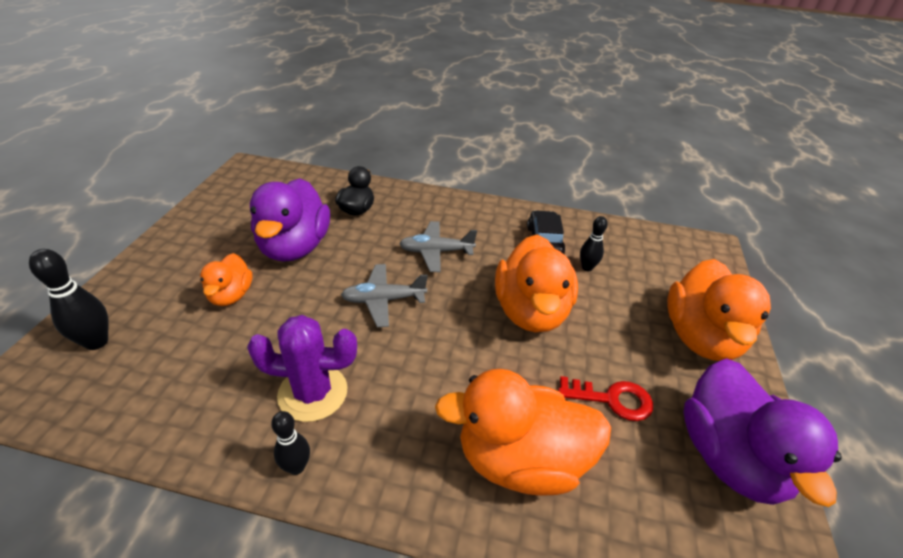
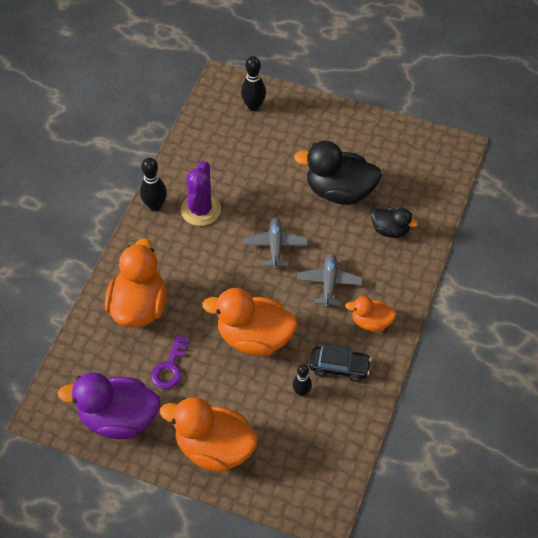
camera: 100 degrees right, 15 degrees up
(231, 295) = (288, 161): orange duck -> orange duck (371, 322)
(295, 247) = (339, 191): purple duck -> black duck
(296, 467) = (155, 206): black bowling pin -> black bowling pin, size x1.53
(612, 399) = (170, 367): red key -> purple key

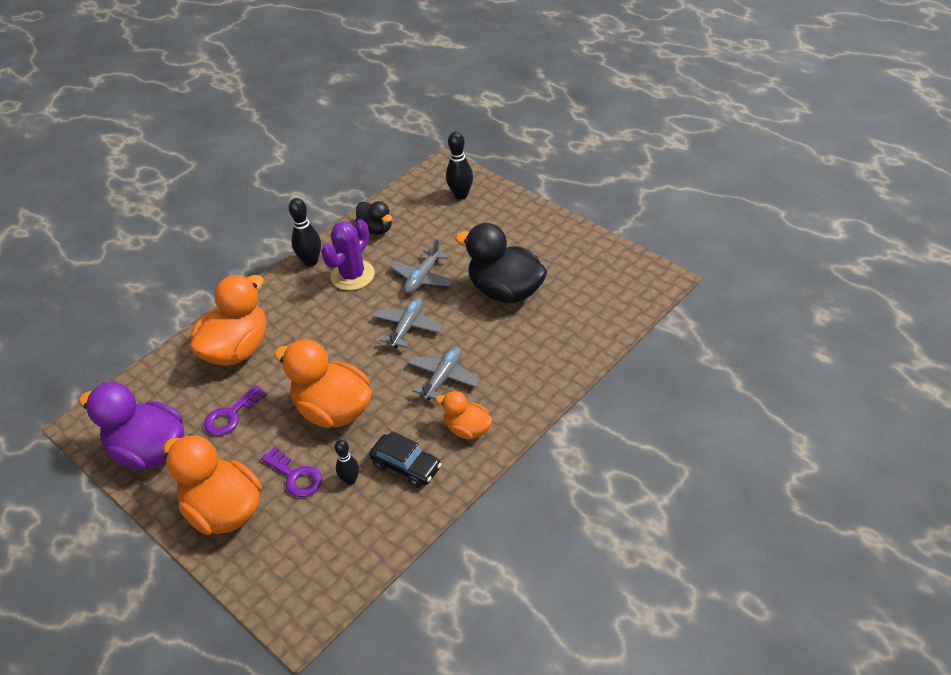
camera: 25 degrees right, 10 degrees down
(256, 402) = (295, 476): none -> purple key
(263, 196) = (422, 278): none -> grey plane
(390, 230) = (540, 341): black duck -> black duck (376, 229)

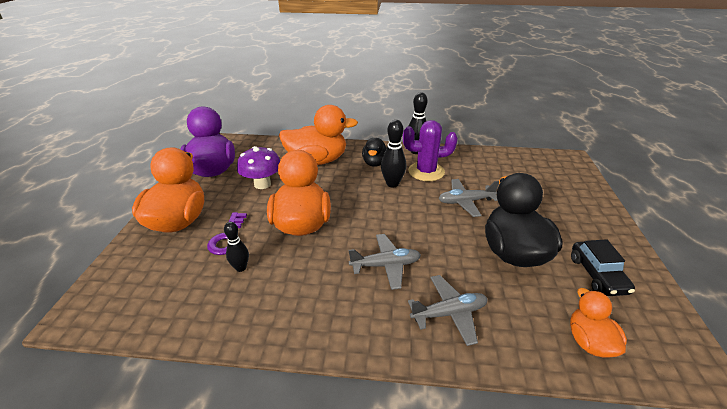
camera: 50 degrees right, 10 degrees down
(231, 415) = (262, 184): purple key -> purple mushroom
(376, 229) = (476, 161): black duck -> black duck (375, 163)
(406, 466) = (275, 294): black car -> black car (597, 275)
(407, 327) = (413, 219): grey plane -> grey plane (449, 313)
(461, 195) = (562, 179): black bowling pin -> black bowling pin (392, 184)
(467, 429) = (345, 313): orange duck -> orange duck (589, 342)

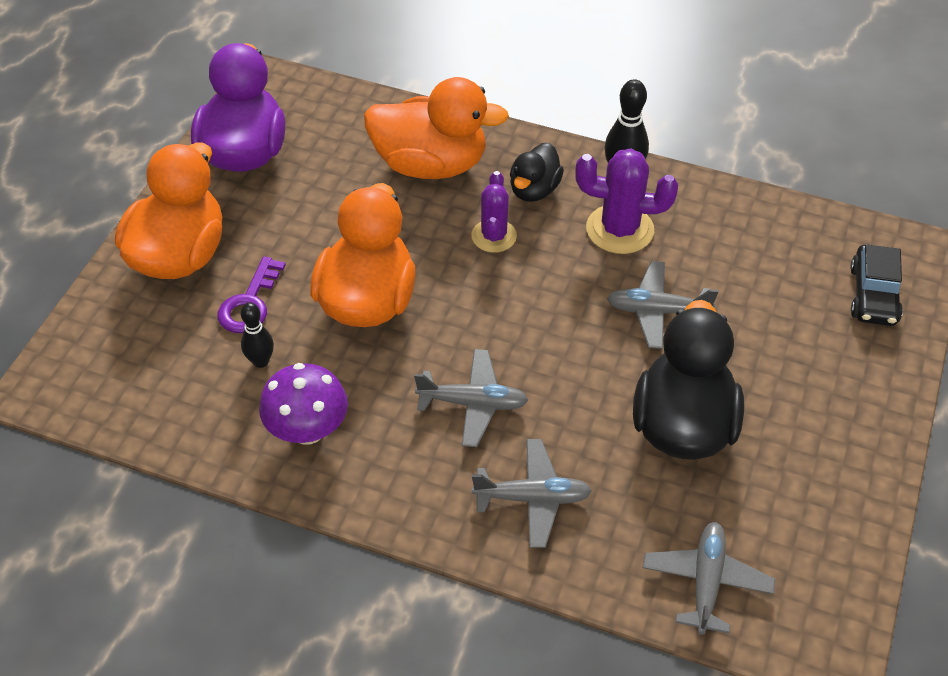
camera: 15 degrees right, 15 degrees up
(262, 184) = (322, 202): purple mushroom -> purple mushroom (308, 430)
(362, 184) = (494, 236): none -> purple cactus
(392, 184) = (546, 246): black bowling pin -> none
(589, 342) = (706, 582): orange duck -> grey plane
(597, 275) = (792, 491): black car -> black car (873, 295)

